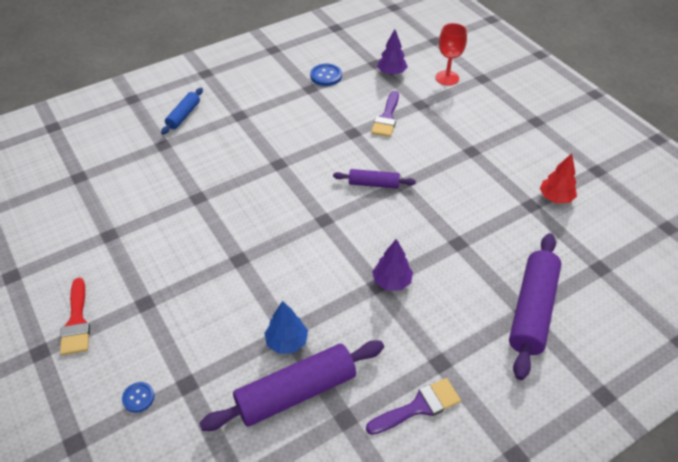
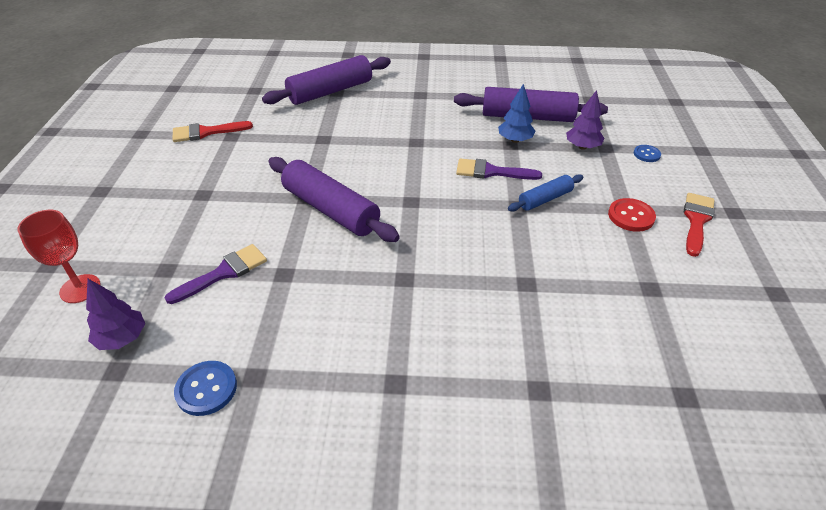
camera: 145 degrees left, 5 degrees down
(137, 296) = (631, 216): none -> red button
(183, 115) = (480, 434): blue rolling pin -> blue rolling pin (545, 199)
(373, 184) = (331, 210): purple rolling pin -> purple rolling pin, size x1.85
(392, 281) = (403, 139): purple tree -> purple tree (582, 147)
(419, 406) = (455, 85): purple brush -> purple brush (491, 172)
(555, 198) = (206, 132): red tree -> red brush

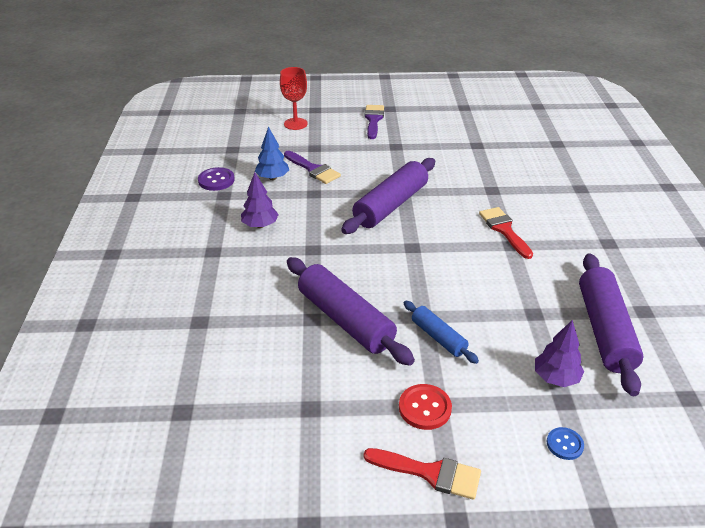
camera: 85 degrees right, 5 degrees down
(122, 338) = (256, 146): purple tree -> purple tree (260, 225)
(206, 132) = (477, 133): red brush -> red brush (504, 230)
(206, 389) = (216, 180): blue button -> purple button
(330, 91) = (580, 184): purple rolling pin -> purple rolling pin (345, 320)
(491, 172) = (475, 298): purple brush -> purple brush (373, 120)
(515, 140) = (545, 317): blue tree -> blue tree (272, 178)

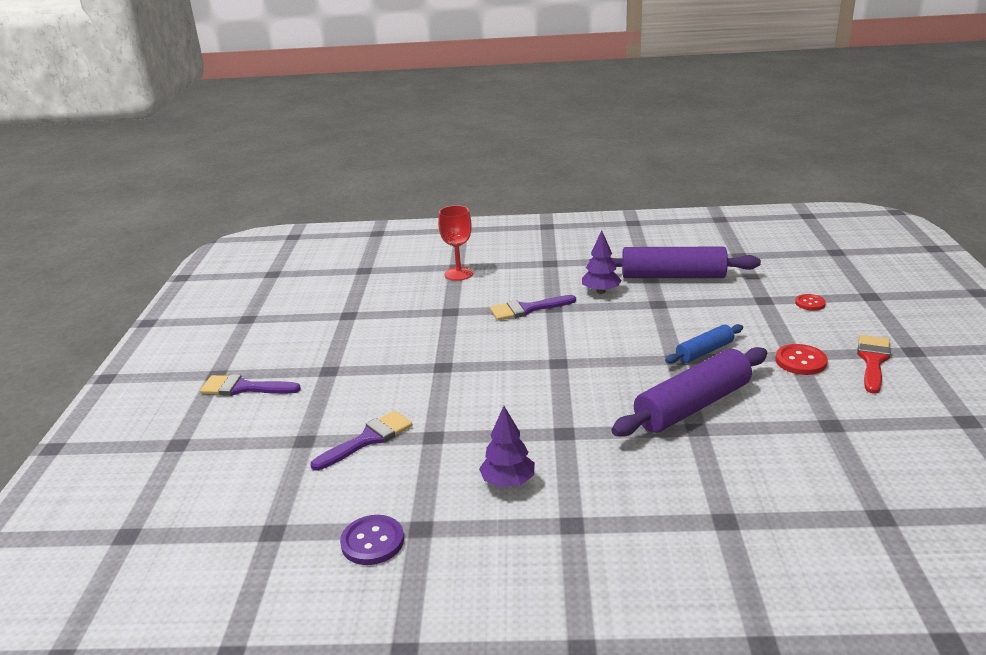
camera: 85 degrees left, 10 degrees down
(272, 178) = (381, 478): blue tree -> none
(295, 124) = (216, 463): red goblet -> red goblet (459, 274)
(390, 205) = (472, 376): purple rolling pin -> none
(504, 230) = (527, 309): red brush -> purple brush
(556, 378) = (738, 301): purple tree -> purple tree (601, 291)
(564, 444) = (810, 303): blue button -> red button

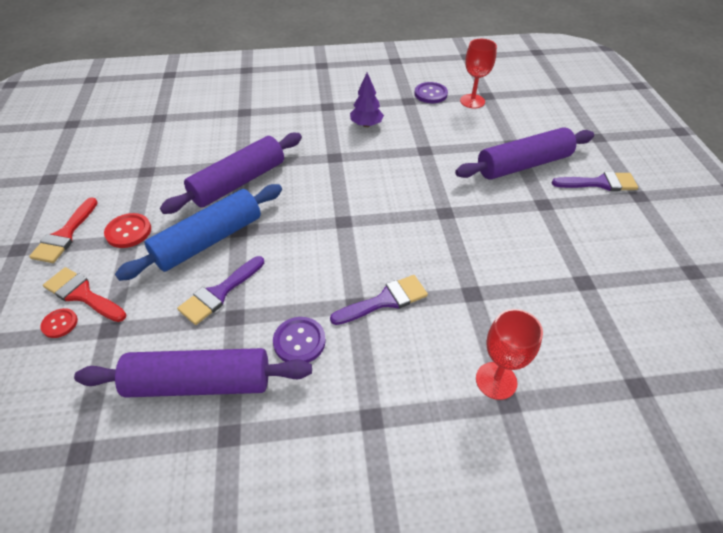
camera: 170 degrees right, 20 degrees up
(308, 520) = (472, 101): none -> red goblet
(314, 412) = (523, 165): none -> purple rolling pin
(368, 439) = (468, 146): purple brush -> purple brush (219, 293)
(601, 291) = (299, 341): purple tree -> purple button
(704, 351) = (209, 240): blue rolling pin -> blue rolling pin, size x1.85
(807, 318) = (82, 294): none -> red brush

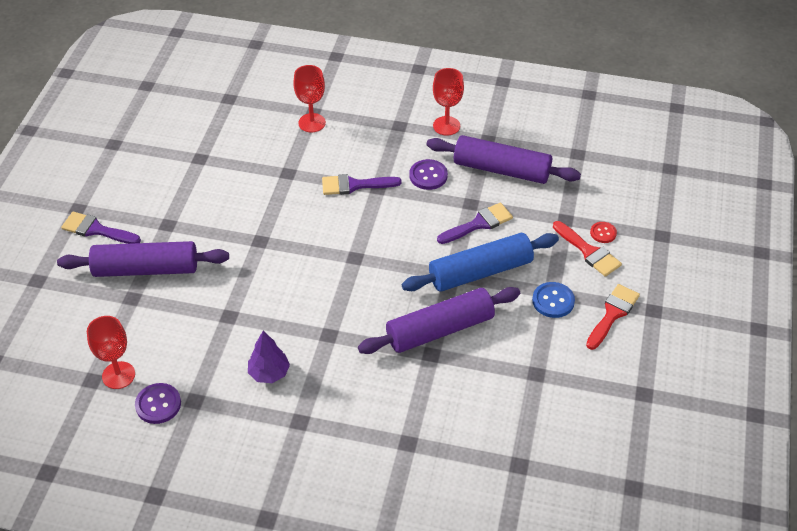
camera: 160 degrees left, 0 degrees up
(128, 232) = (553, 301): red button -> blue button
(299, 442) = (446, 126): none -> red goblet

